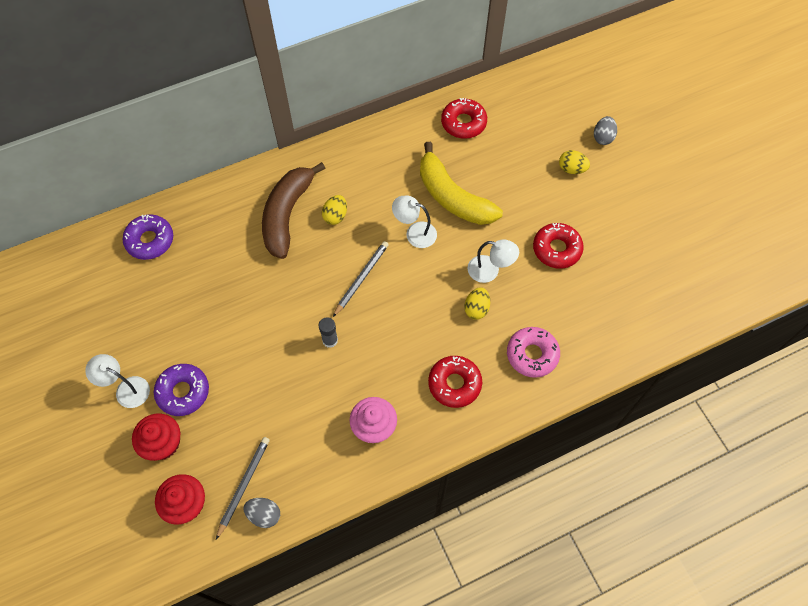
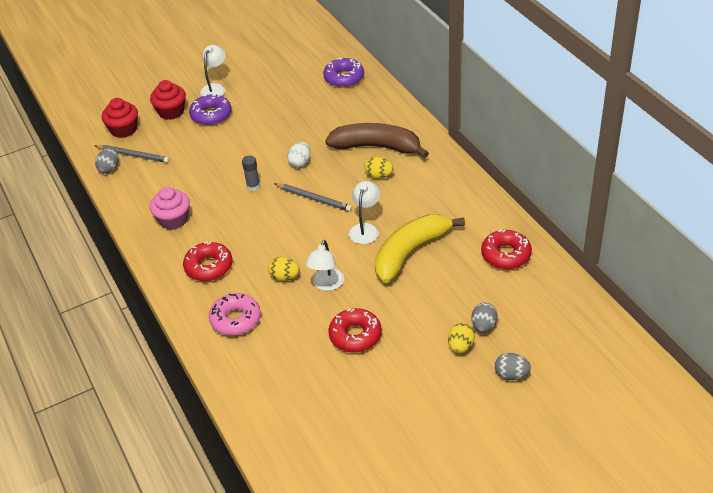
camera: 90 degrees right, 20 degrees down
(298, 291) = (300, 162): none -> white egg
(549, 150) = (483, 326): none -> grey egg

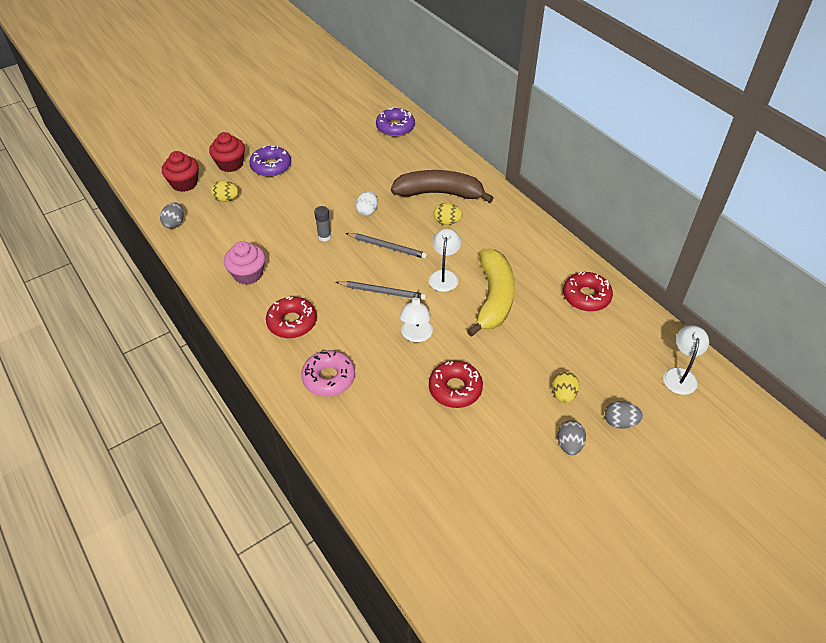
camera: 10 degrees left, 5 degrees up
(133, 155) = (197, 209): grey pencil -> grey pencil (382, 292)
(215, 88) = (271, 140): white lamp -> white lamp (680, 375)
(284, 277) = (372, 330): yellow egg -> yellow egg (226, 199)
(410, 252) = (493, 298): yellow banana -> yellow banana turned 150 degrees clockwise
(483, 326) = (581, 371): grey egg -> grey egg (569, 445)

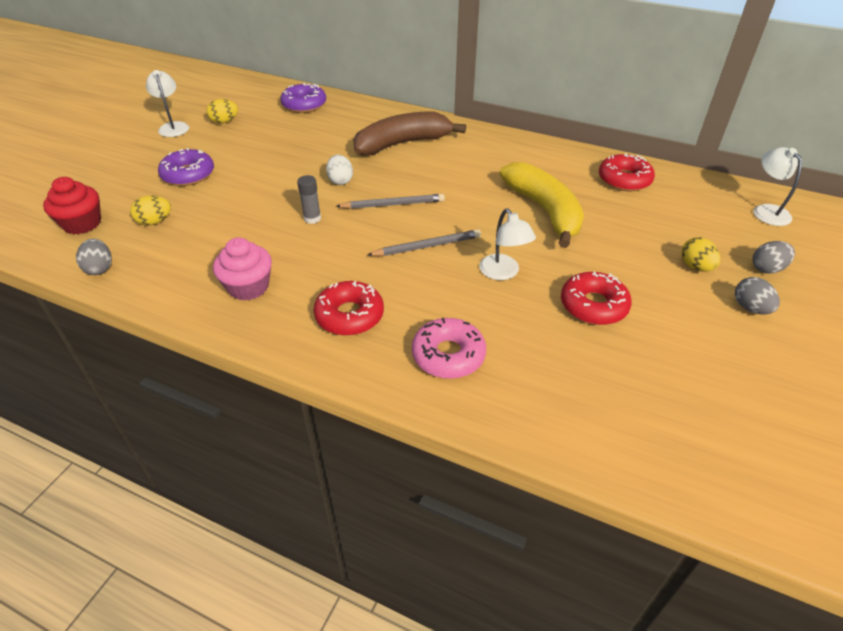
camera: 30 degrees left, 5 degrees down
(230, 164) = (132, 187): red cupcake -> none
(444, 276) = (477, 209): white lamp -> white lamp (173, 127)
(447, 222) = (434, 164): yellow egg -> yellow egg (224, 122)

